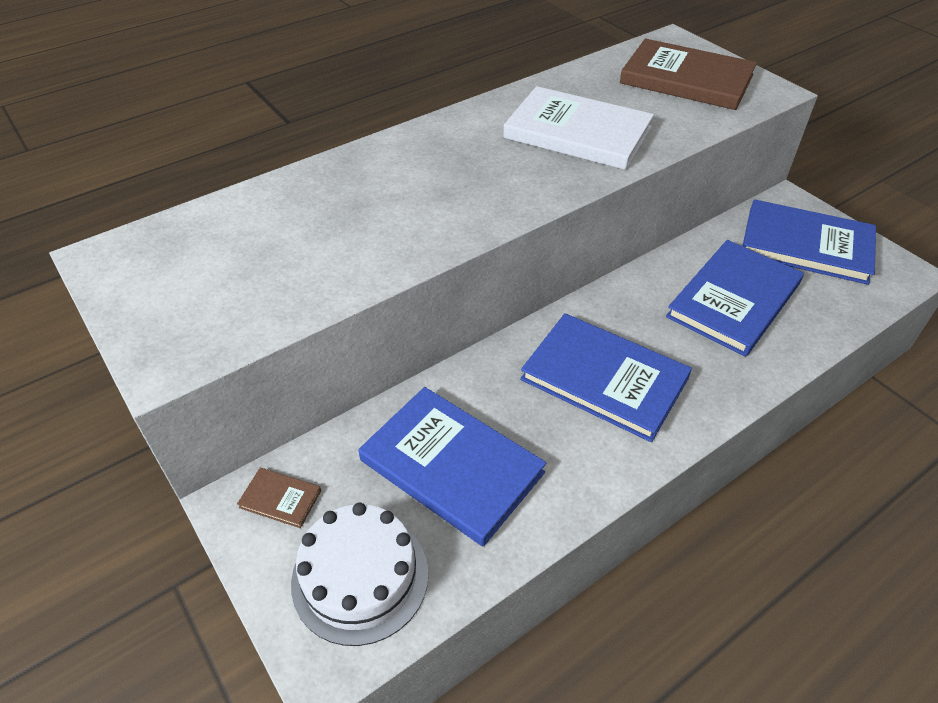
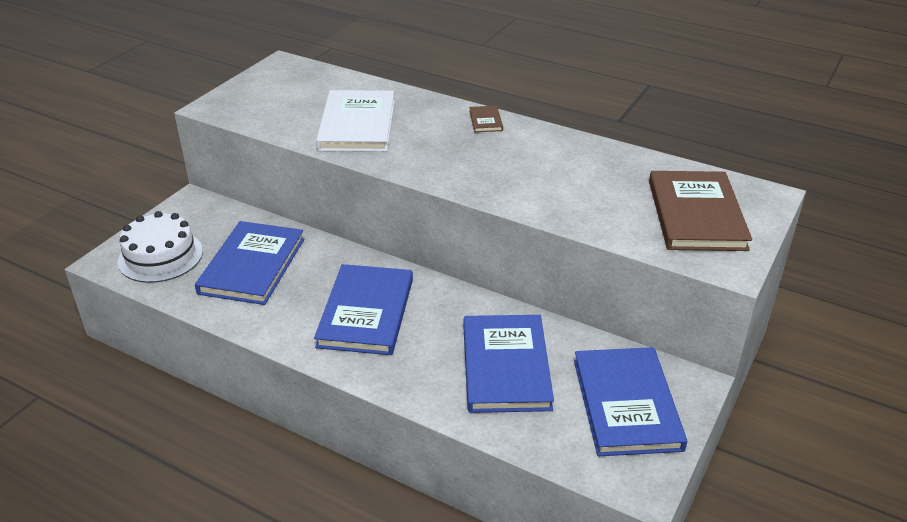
camera: 65 degrees right, 10 degrees down
(280, 499) = (201, 213): brown book -> brown book (485, 121)
(577, 133) = (548, 178): white book -> white book (357, 125)
(733, 300) = (506, 366): blue book -> blue book turned 75 degrees clockwise

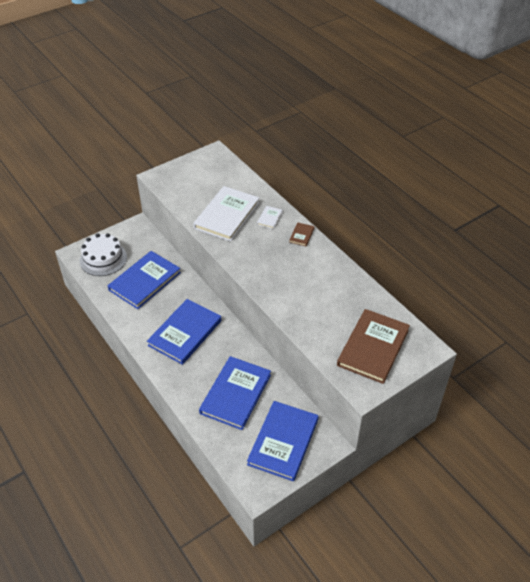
camera: 25 degrees right, 10 degrees up
(423, 113) = (269, 218): none -> white book

